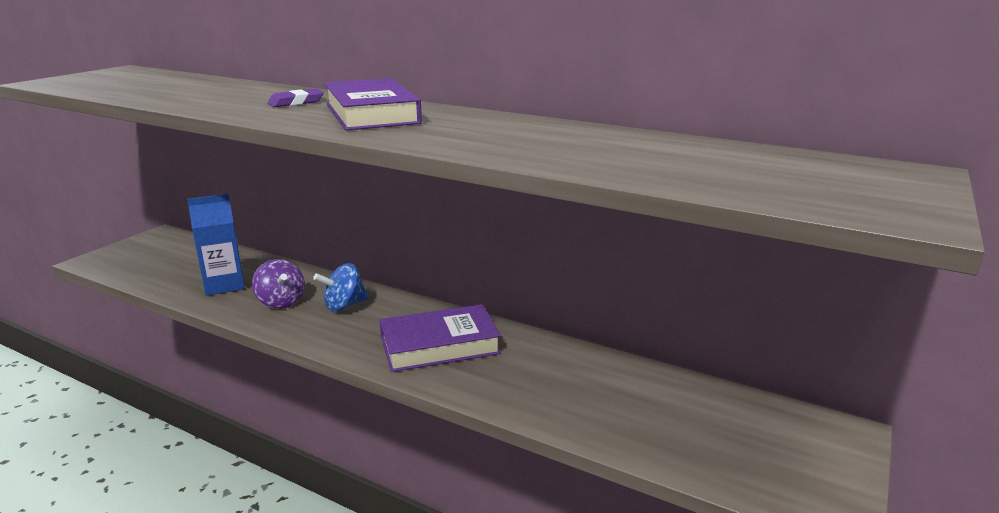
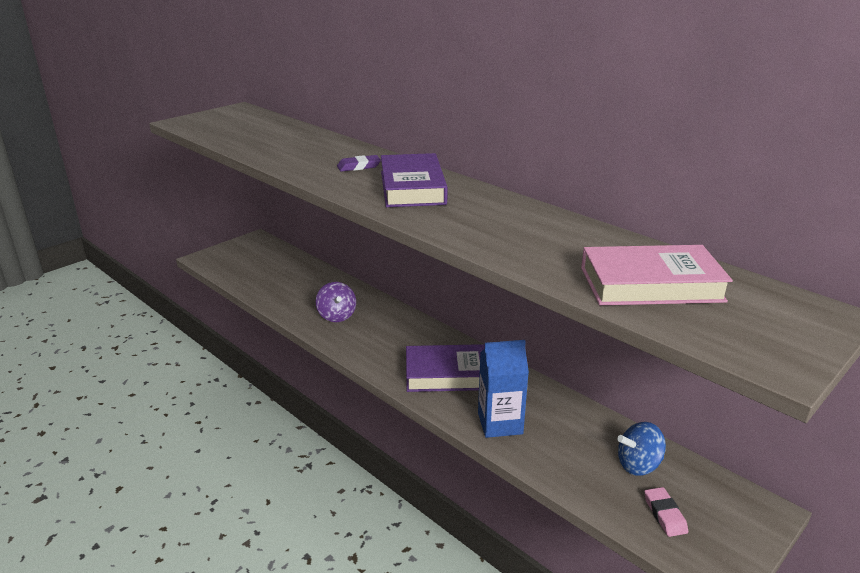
camera: 15 degrees right, 5 degrees up
(224, 285) = (297, 294): blue carton -> blue carton (500, 423)
(344, 306) = (384, 326): blue spinning top -> blue spinning top (638, 465)
(706, 166) = (651, 284): none -> pink book
(744, 457) = (664, 514): none -> pink eraser

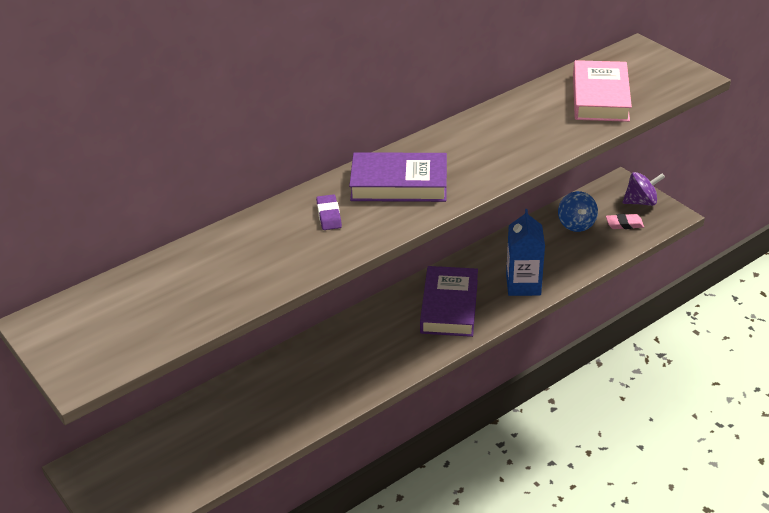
camera: 80 degrees left, 10 degrees up
(337, 316) = (323, 383): purple spinning top -> purple spinning top (641, 202)

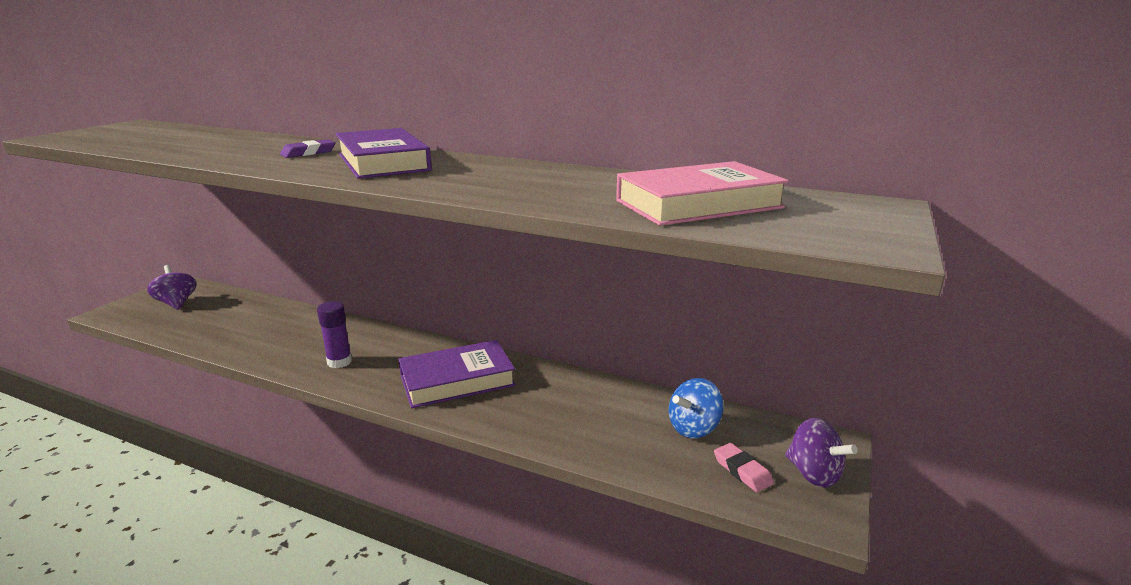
camera: 60 degrees right, 15 degrees down
(140, 468) = (177, 303): none -> purple spinning top
(372, 363) = (339, 362): none -> purple glue stick
(523, 285) = (531, 419): blue carton -> none

